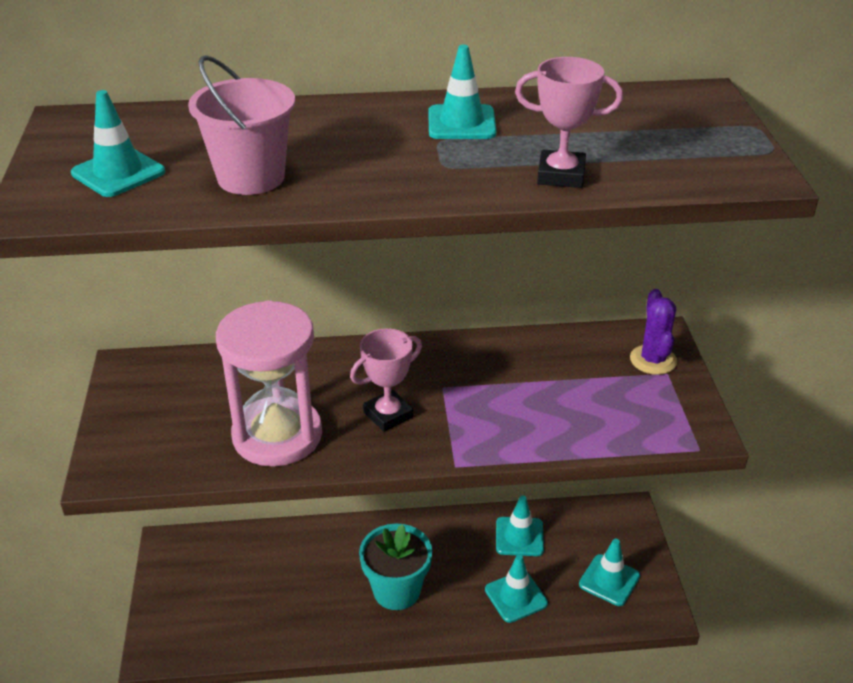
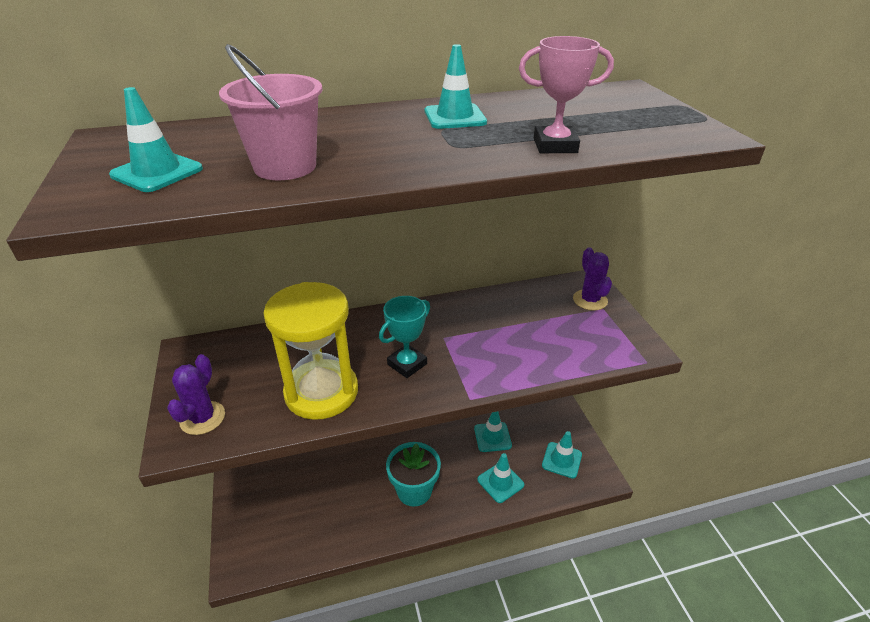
camera: 10 degrees left, 0 degrees up
(136, 448) = (202, 418): none -> purple cactus
(277, 435) = (321, 392): pink hourglass -> yellow hourglass
(388, 415) = (407, 364): pink trophy -> turquoise trophy

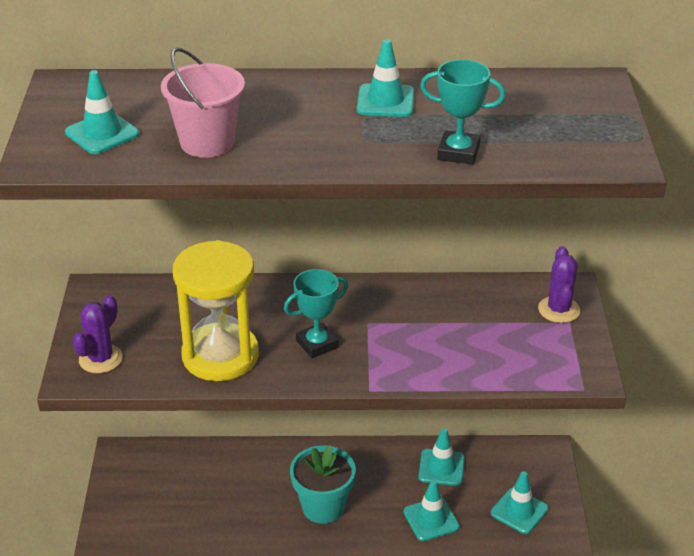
camera: 15 degrees right, 0 degrees up
(555, 146) = (458, 152): pink trophy -> turquoise trophy

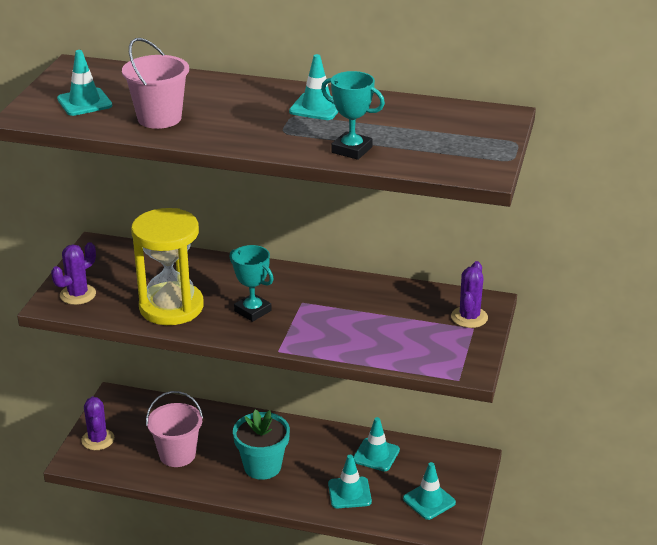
camera: 15 degrees right, 5 degrees down
(121, 511) = (98, 439): none -> purple cactus
(221, 512) = (177, 455): none -> pink bucket
(317, 344) = (252, 311): turquoise trophy -> turquoise trophy turned 60 degrees clockwise

